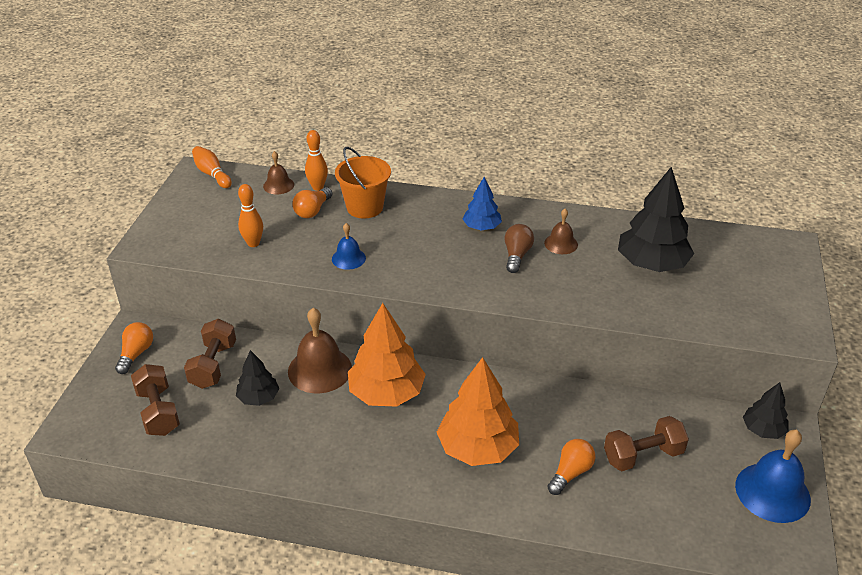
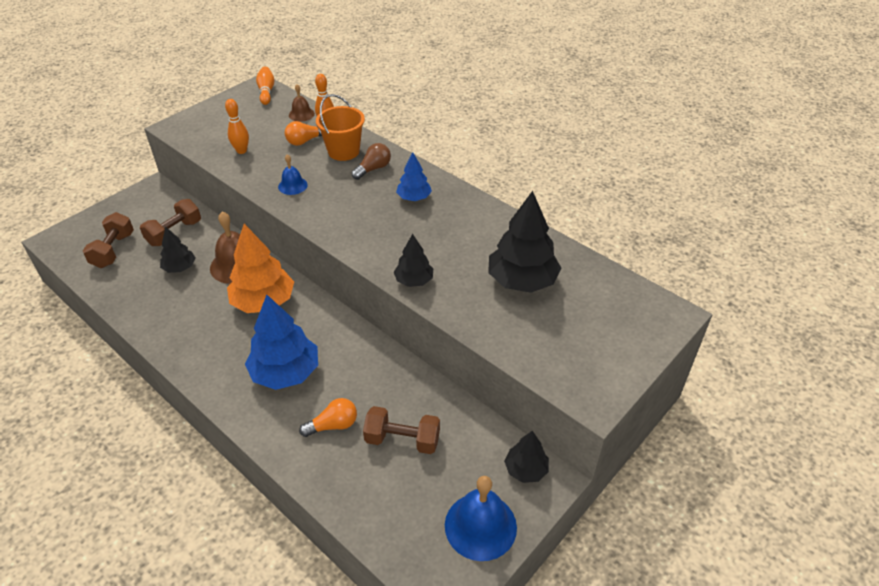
camera: 30 degrees right, 5 degrees up
(136, 354) = (138, 205): orange light bulb -> none
(478, 448) = (285, 372): orange tree -> blue tree
(516, 255) = (417, 230): brown light bulb -> brown light bulb (373, 169)
(561, 243) = (463, 234): brown bell -> none
(561, 301) = (414, 280): none -> black tree

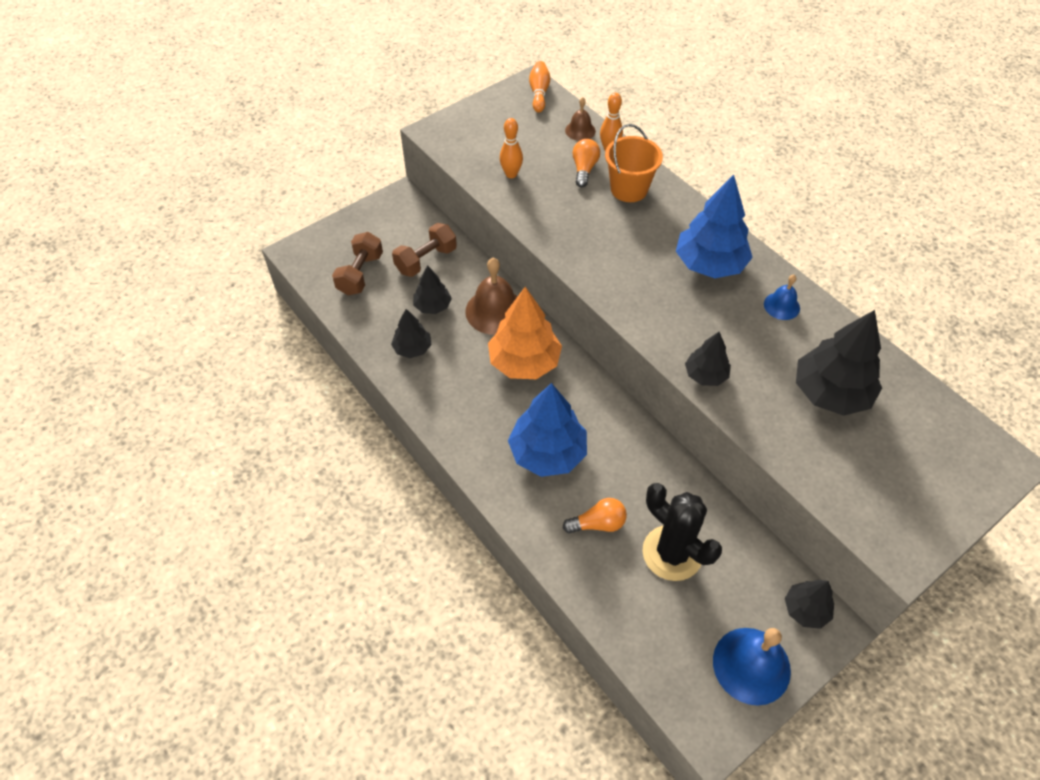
camera: 10 degrees right, 10 degrees up
(160, 304) = (412, 348): none -> black tree
(292, 185) = (569, 229): blue bell -> blue bell (781, 306)
(305, 141) = (584, 169): orange light bulb -> orange light bulb turned 120 degrees clockwise
(373, 169) = (663, 218): brown light bulb -> none
(402, 440) = (672, 553): brown dumbbell -> black cactus
(414, 198) = (709, 264): blue tree -> blue tree, size x1.81

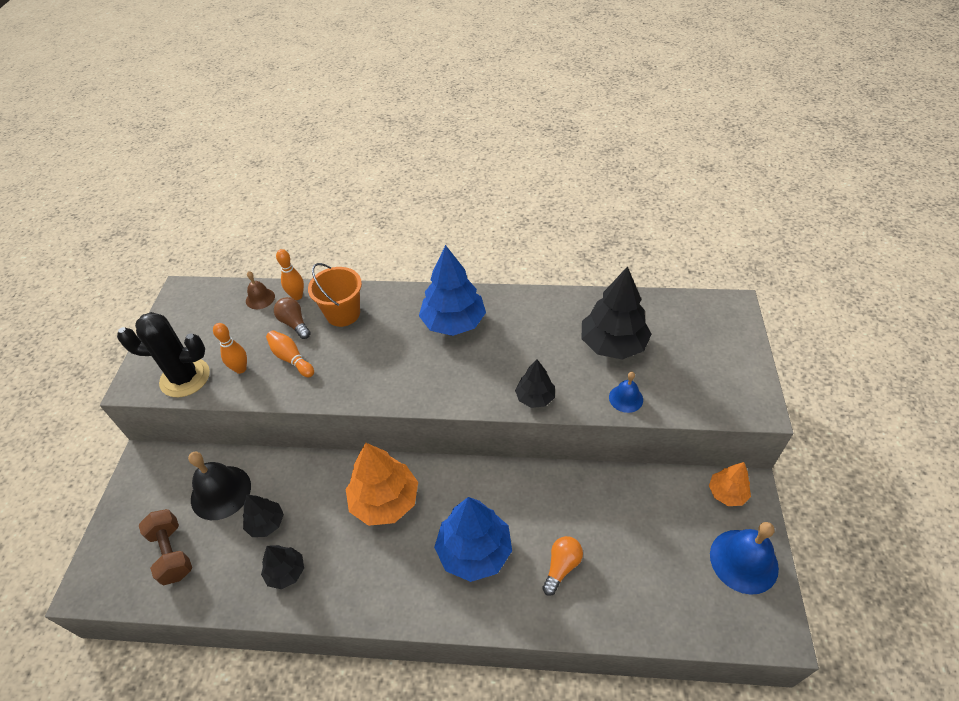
camera: 45 degrees left, 5 degrees down
(426, 260) = (221, 492): brown dumbbell -> black bell
(495, 311) = (321, 483): brown bell -> none
(539, 93) = (196, 293): orange bowling pin -> orange bowling pin (291, 358)
(584, 169) = (294, 324): orange light bulb -> brown light bulb
(672, 553) = (624, 537): black cactus -> black cactus (185, 378)
(781, 306) = (525, 314): blue bell -> blue bell (626, 398)
(805, 609) = (726, 493): black tree -> orange tree

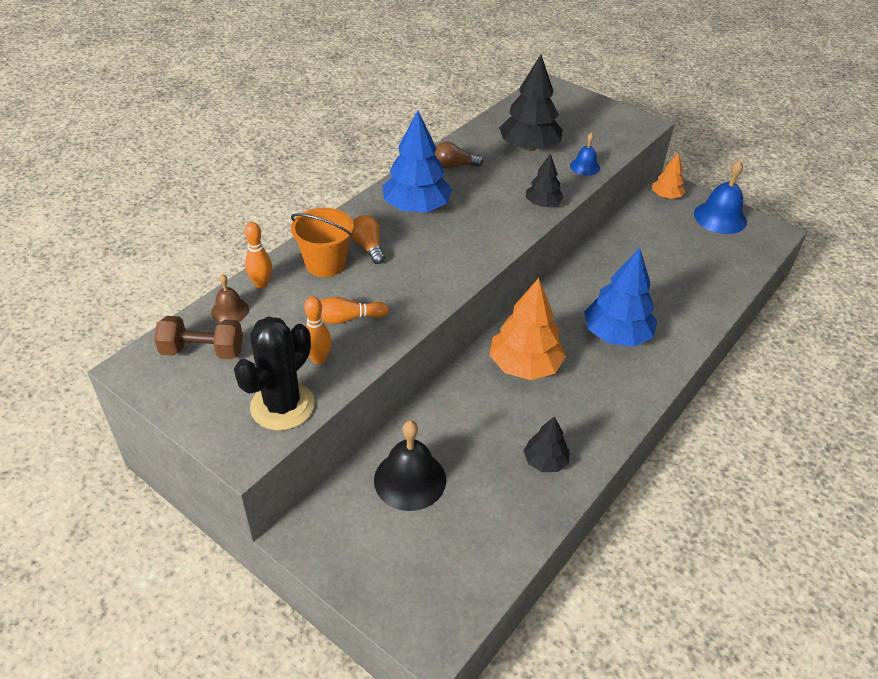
camera: 60 degrees left, 5 degrees down
(172, 553) = (452, 546): brown dumbbell -> brown dumbbell (202, 351)
(266, 523) = (479, 456): black tree -> none
(294, 324) = (299, 300): brown light bulb -> brown light bulb (454, 166)
(561, 566) = (664, 297): orange light bulb -> orange light bulb (368, 247)

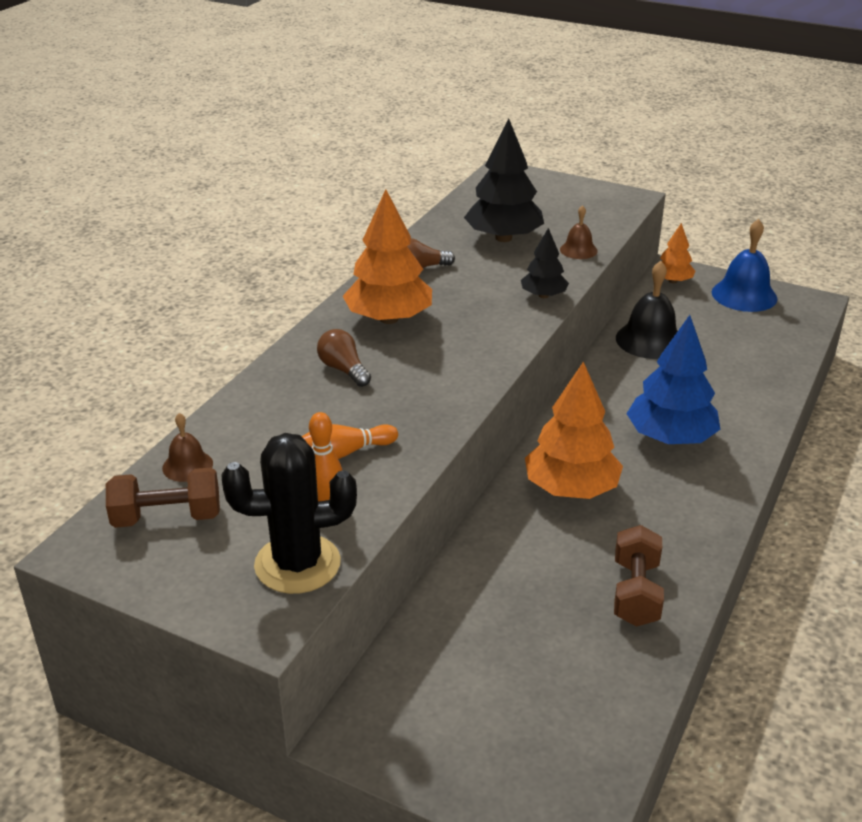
camera: 10 degrees left, 10 degrees down
(261, 284) = (219, 429): orange bowling pin -> none
(282, 406) = (297, 564): black cactus -> black cactus turned 60 degrees clockwise
(325, 264) = (295, 396): orange bucket -> none
(368, 247) = (343, 370): orange light bulb -> brown light bulb
(410, 479) = (472, 643): black bell -> black bell (650, 340)
(416, 207) = (389, 319): blue tree -> orange tree
(545, 461) = (635, 593): black tree -> brown dumbbell
(585, 166) = (578, 250): blue bell -> brown bell

